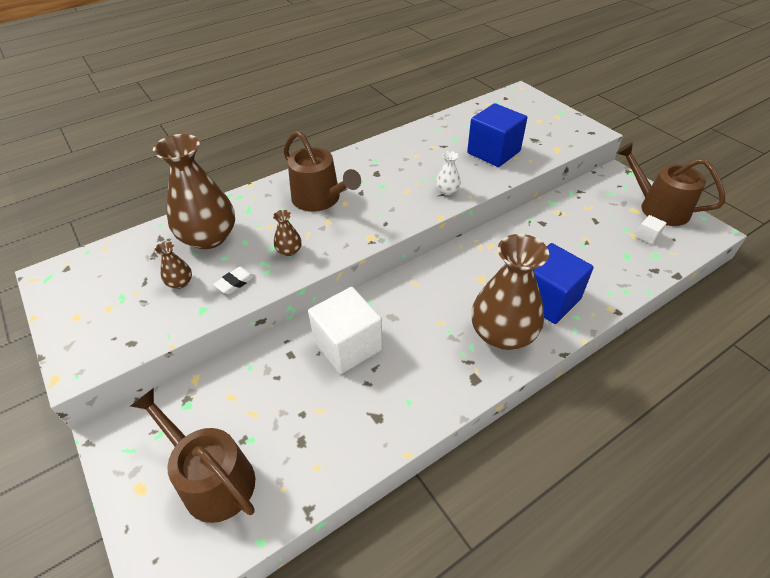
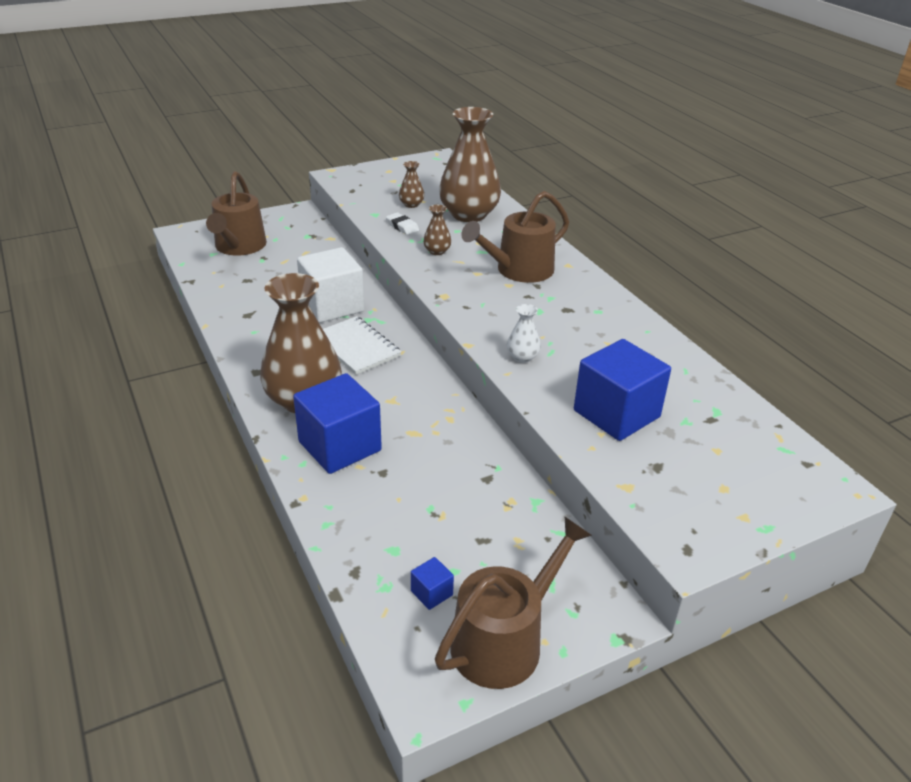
camera: 95 degrees right, 10 degrees down
(212, 479) = (239, 247): brown watering can -> brown watering can turned 135 degrees clockwise
(415, 313) = (356, 347): none -> white notebook
(647, 236) = (431, 593): white cube -> blue cube

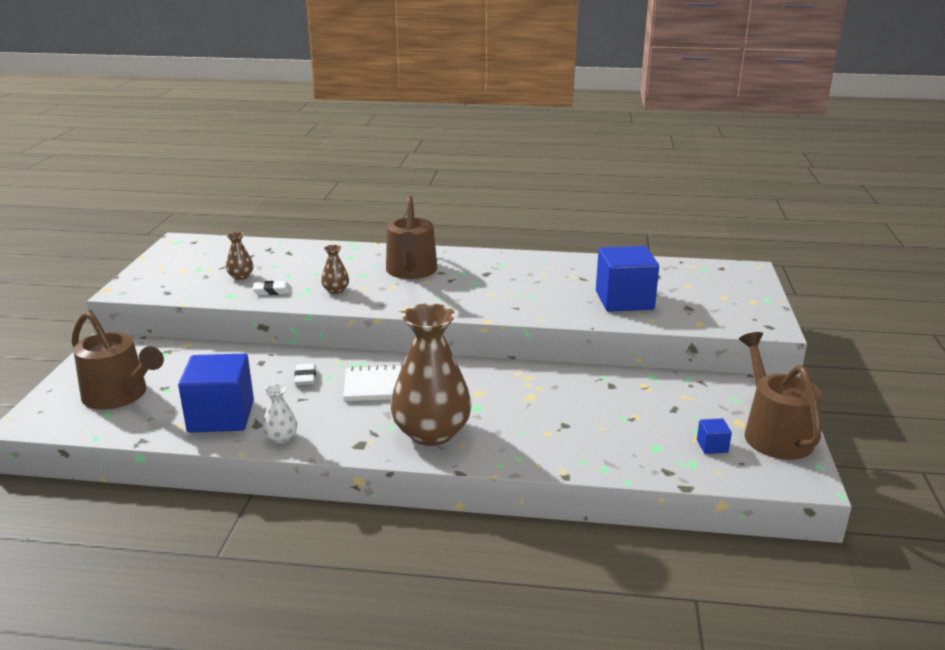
camera: 55 degrees left, 10 degrees down
(332, 306) = (305, 377): white cube -> white eraser
(340, 446) = (513, 434): blue cube -> blue cube (221, 416)
(469, 214) = (298, 261): brown vase -> none
(522, 357) = (526, 307): white vase -> white vase (281, 437)

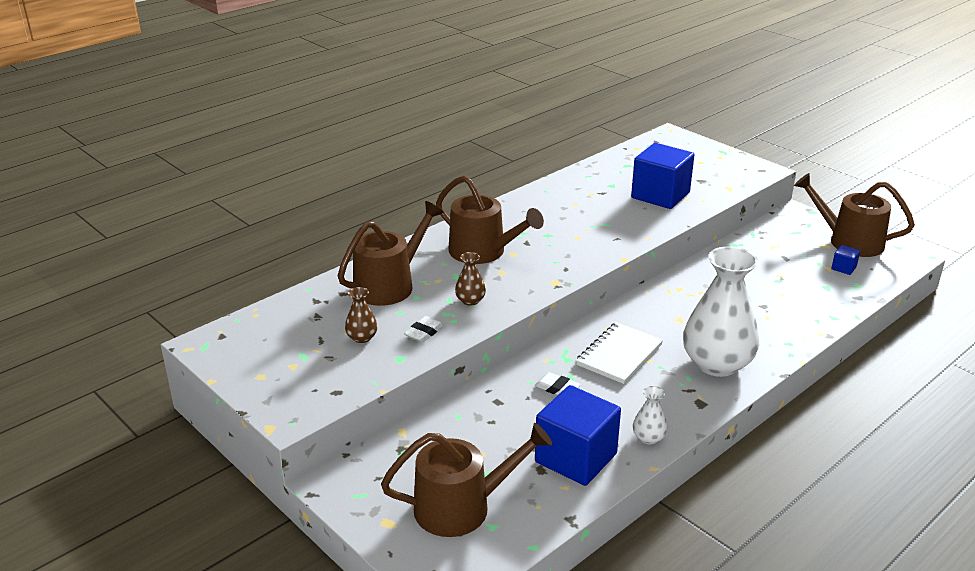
camera: 50 degrees left, 5 degrees up
(318, 261) = (389, 285): none -> brown watering can
(431, 433) = (717, 364): brown vase -> white vase

